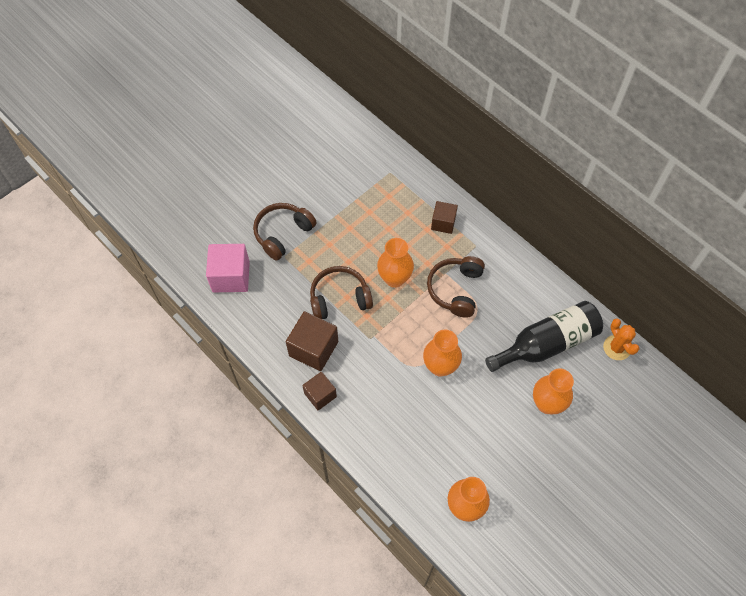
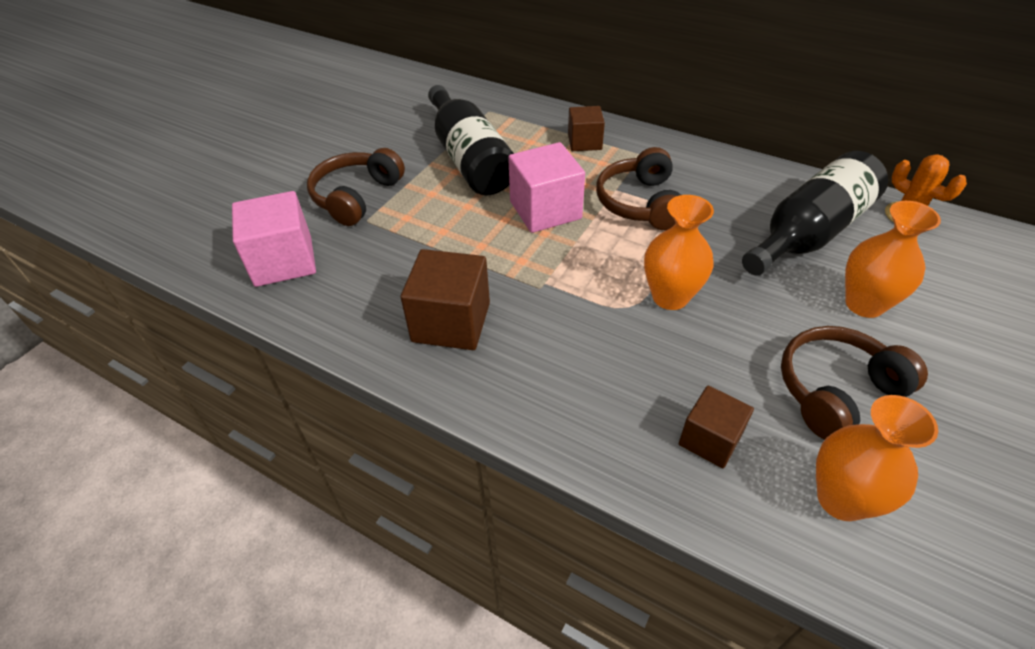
camera: 15 degrees left, 15 degrees down
(320, 395) = (486, 386): brown cube -> brown cube (710, 439)
(339, 298) = (470, 250): brown headphones -> brown headphones (836, 391)
(362, 218) = (470, 159): none -> black bottle
(394, 278) = (545, 210): orange vase -> pink cube

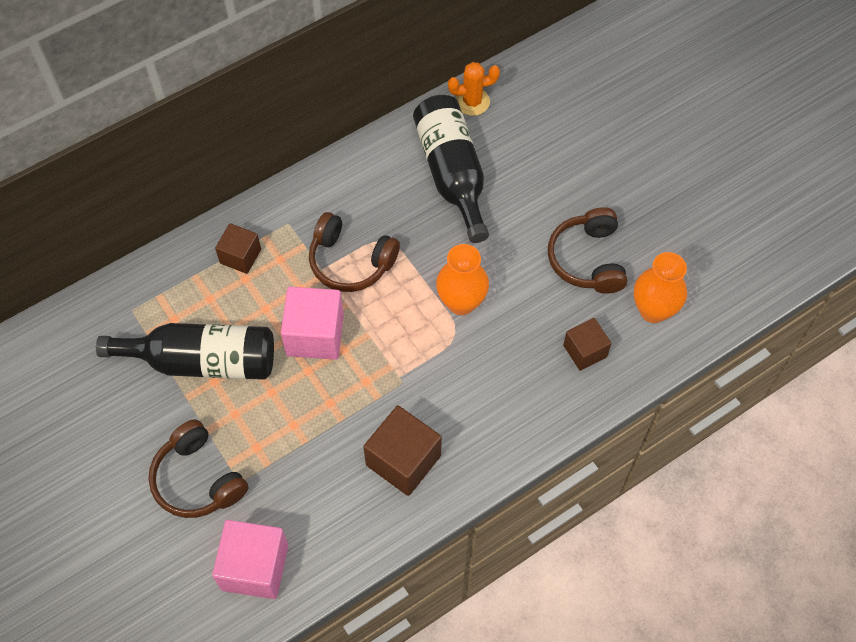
camera: 65 degrees left, 15 degrees up
(864, 304) = (533, 192): orange vase -> none

